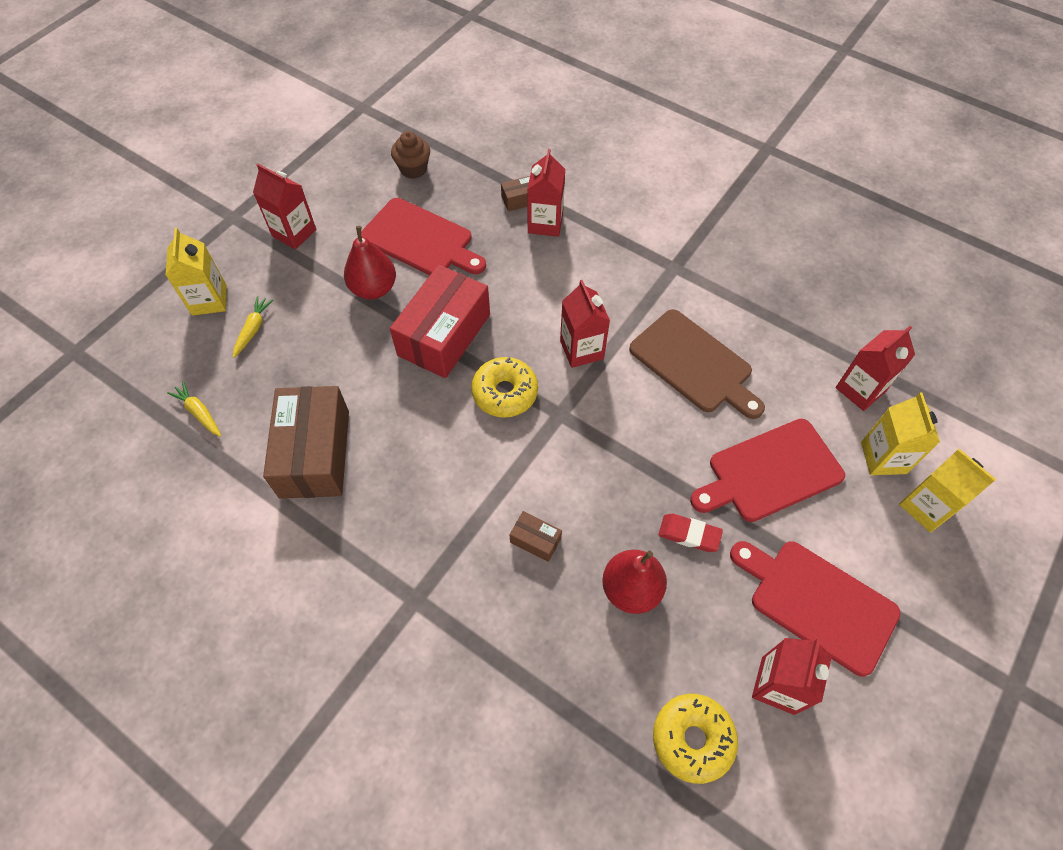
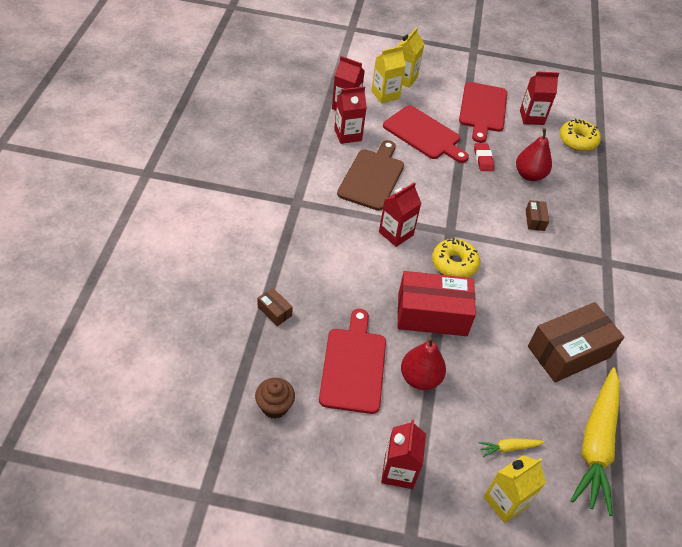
camera: 120 degrees left, 10 degrees down
(199, 412) = (596, 444): yellow carrot -> yellow carrot, size x2.46
(545, 223) = (292, 287): red carton -> red carton (348, 135)

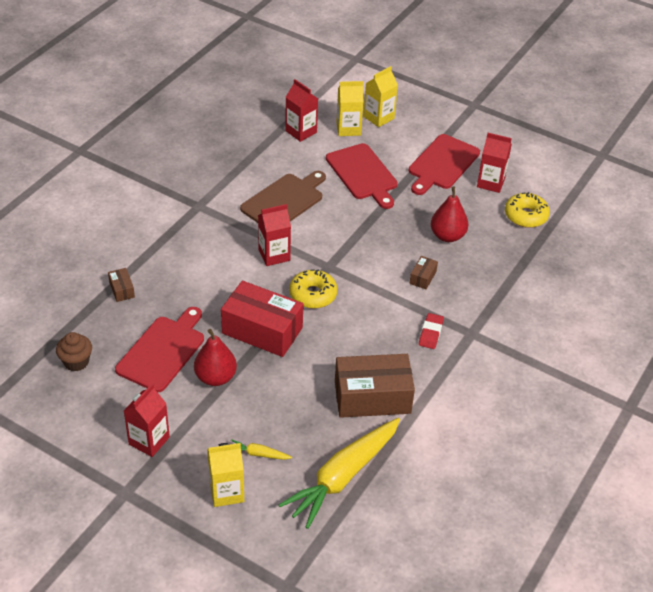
camera: 25 degrees right, 5 degrees down
(348, 135) = (285, 158): red carton -> none
(483, 159) = (409, 210): red eraser -> red eraser (430, 333)

